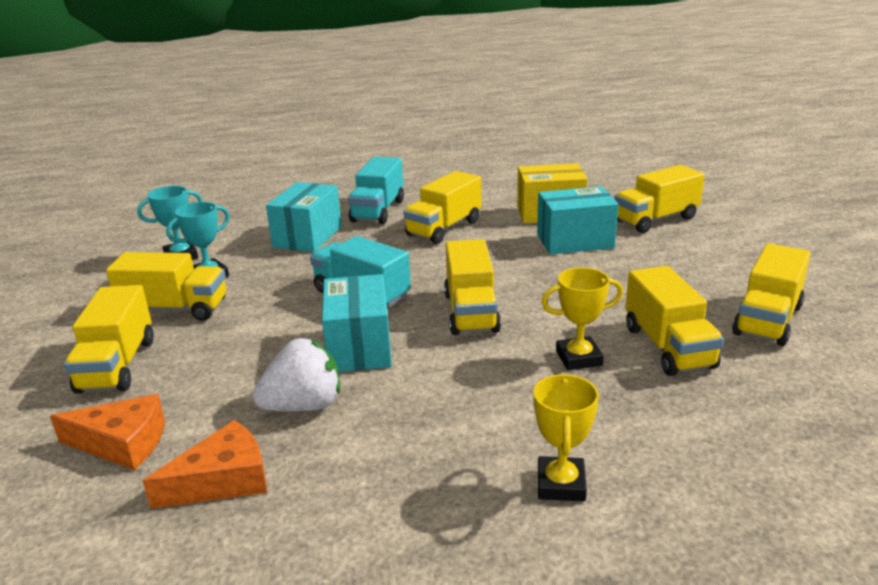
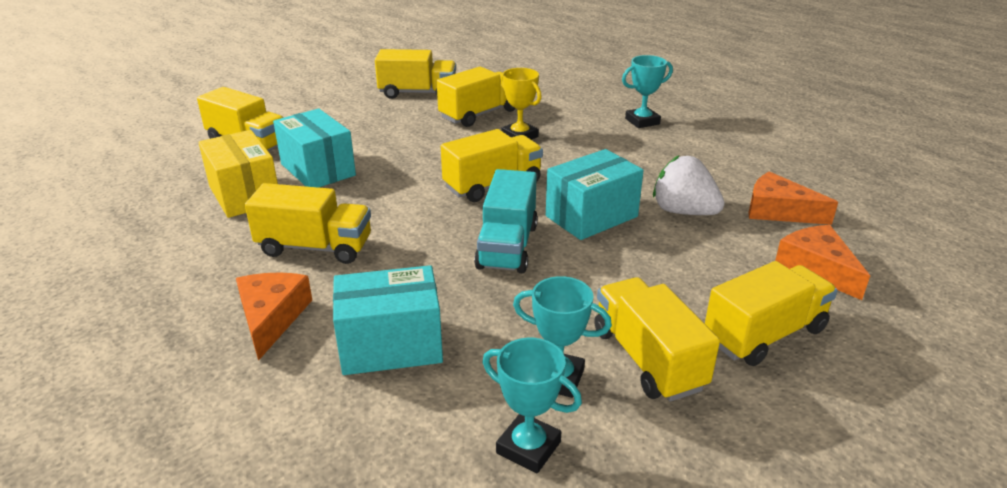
camera: 120 degrees left, 5 degrees up
(378, 211) = (271, 318): turquoise truck -> orange cheese
(561, 484) = (642, 121): yellow trophy -> turquoise trophy

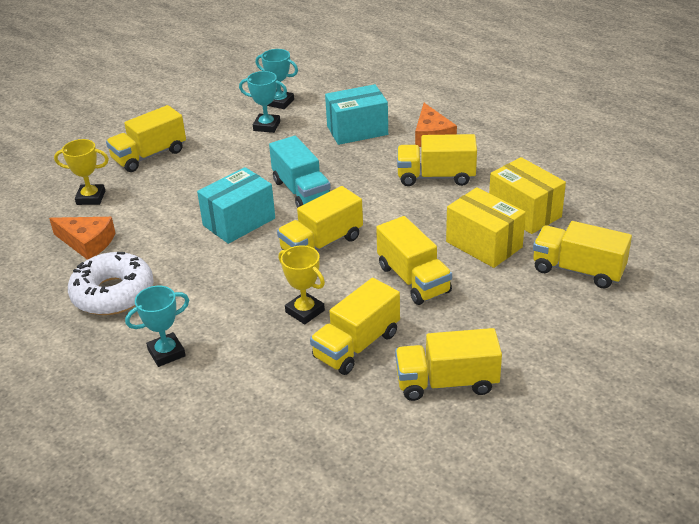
camera: 175 degrees right, 5 degrees up
(318, 170) = (484, 244): turquoise box -> yellow box
(507, 246) = (301, 191): turquoise truck -> turquoise truck turned 150 degrees clockwise
(647, 359) = (218, 138): yellow truck -> yellow truck (413, 279)
(683, 212) = (165, 234): white strawberry -> none
(715, 162) = (113, 293): none -> white donut
(817, 268) = (91, 198): orange cheese -> yellow trophy

